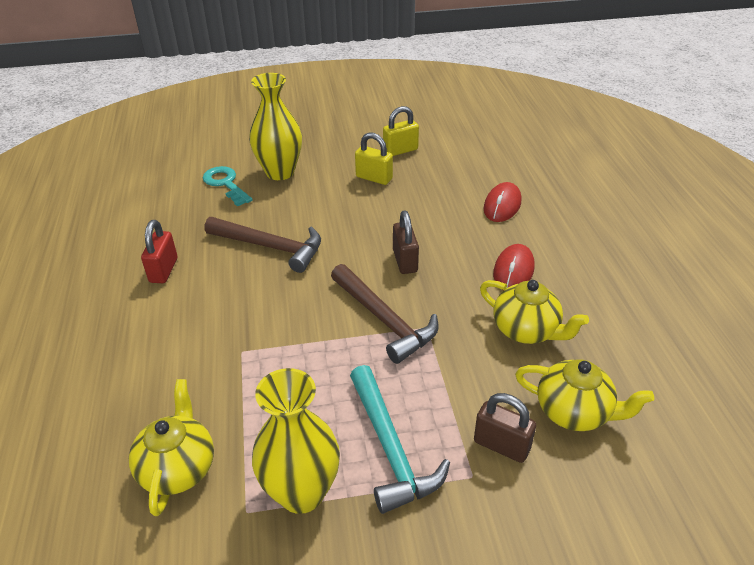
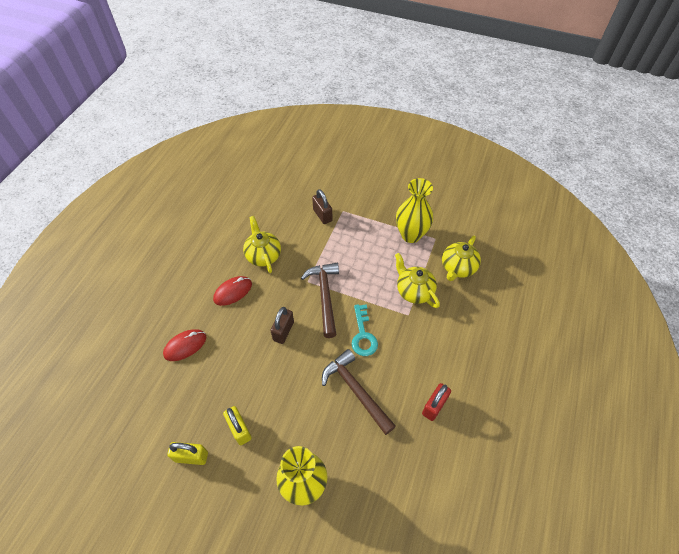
camera: 150 degrees left, 15 degrees up
(225, 184) = (355, 494): turquoise key -> turquoise key (363, 335)
(390, 448) = (366, 234): turquoise hammer -> none
(574, 412) = (282, 213): yellow teapot -> yellow teapot (414, 291)

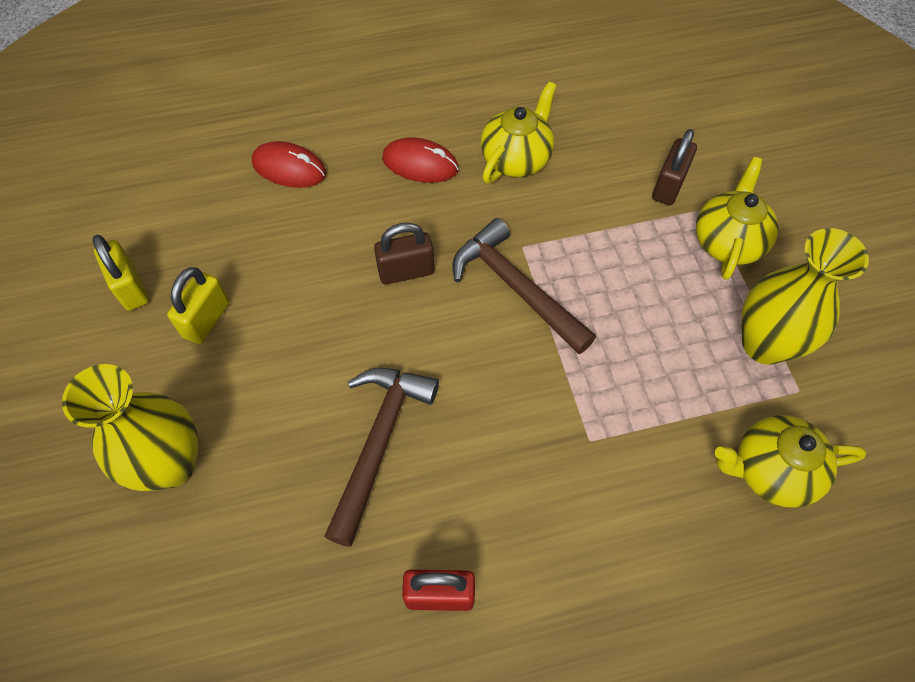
camera: 55 degrees right, 5 degrees up
(325, 296) = (516, 288): brown hammer -> brown hammer turned 90 degrees counterclockwise
(363, 335) = (490, 390): turquoise key -> none
(414, 291) = (648, 421): yellow teapot -> yellow teapot (727, 241)

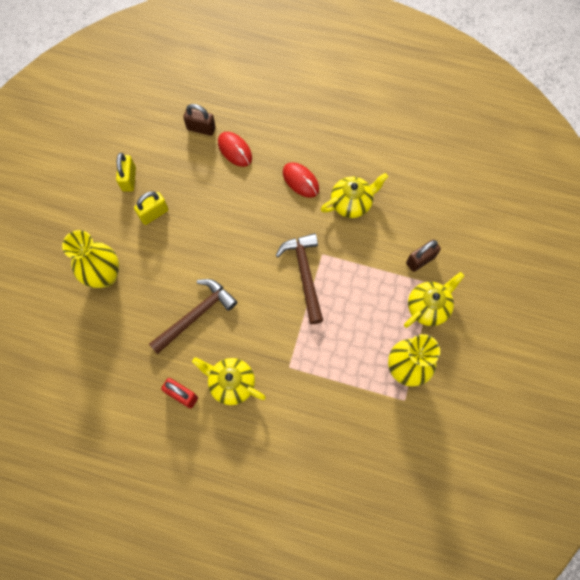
camera: 30 degrees right, 10 degrees up
(406, 271) = (258, 237): brown padlock -> brown padlock (201, 128)
(771, 471) = (361, 428): yellow teapot -> yellow teapot (231, 383)

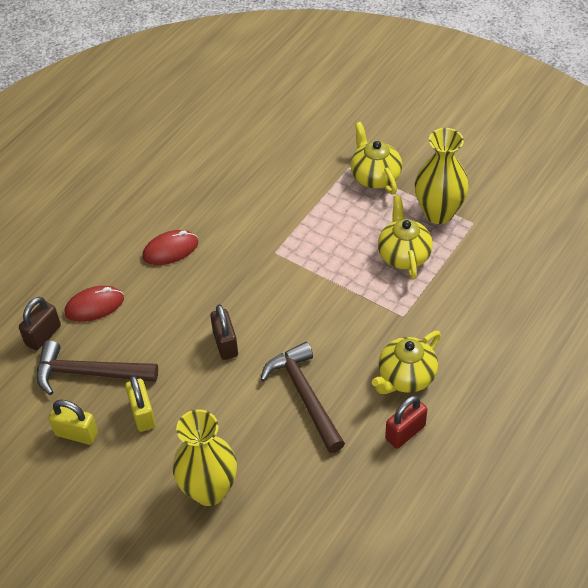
camera: 70 degrees left, 20 degrees down
(304, 274) = (293, 274): brown hammer -> brown hammer (89, 373)
(351, 203) = (222, 210): yellow teapot -> yellow teapot (403, 255)
(420, 260) = (318, 169): brown padlock -> brown padlock (225, 344)

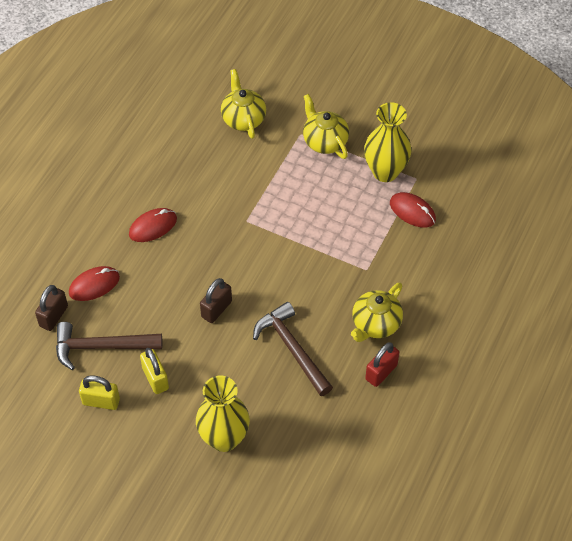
camera: 10 degrees left, 5 degrees up
(225, 344) = (216, 309): brown padlock -> brown padlock turned 60 degrees clockwise
(403, 255) = (359, 213): yellow teapot -> yellow teapot (243, 118)
(464, 257) = (412, 211): none -> red mouse

